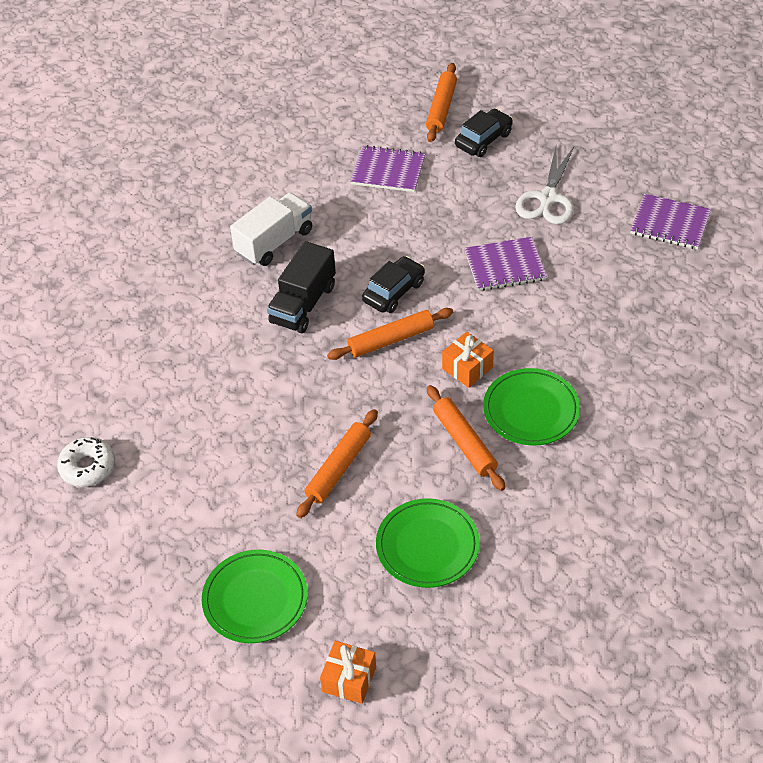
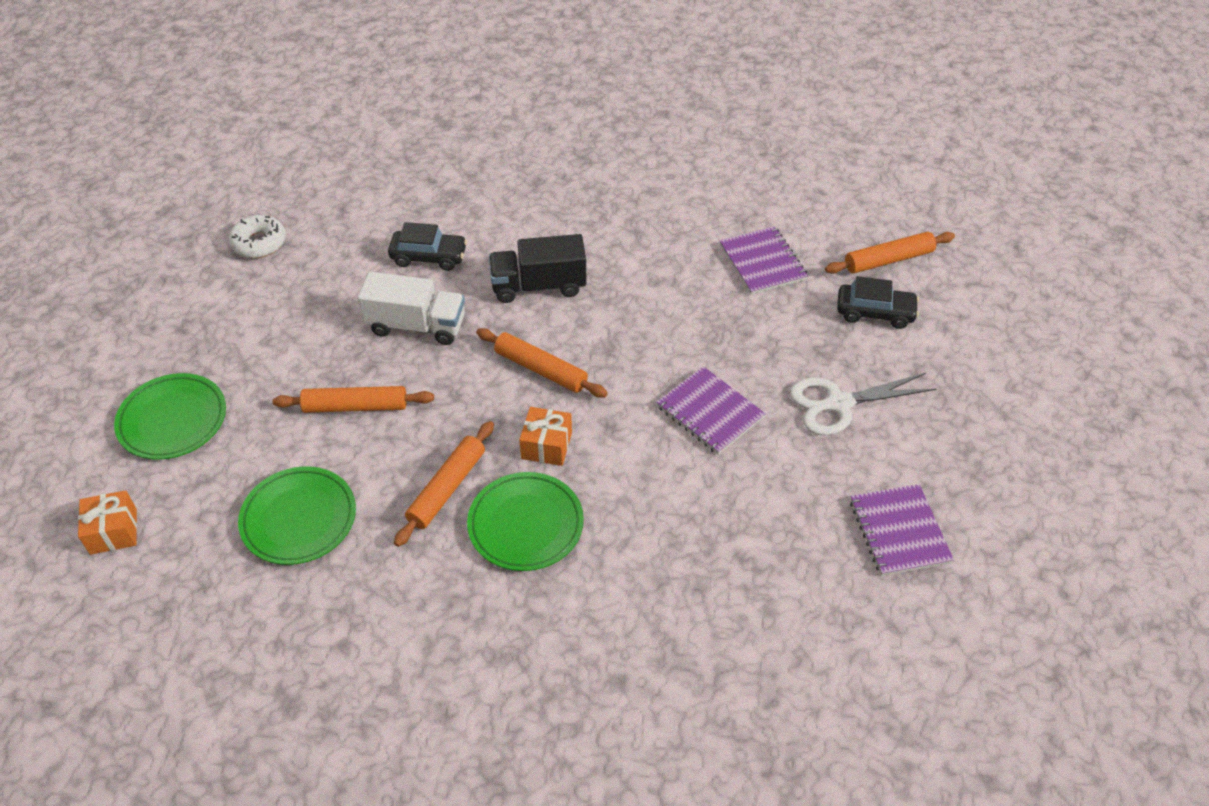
camera: 55 degrees right, 0 degrees up
(274, 242) = (600, 229): white truck -> white truck (416, 325)
(394, 292) = (605, 342): black car -> black car (429, 257)

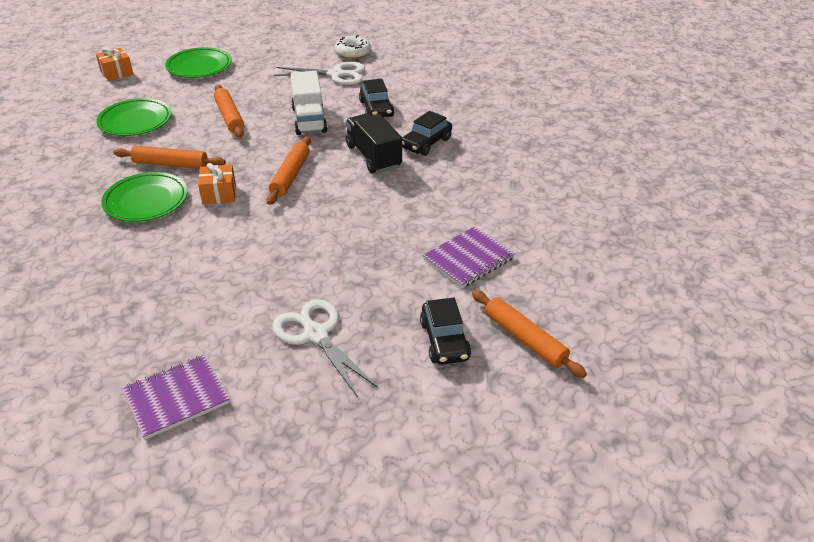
camera: 70 degrees right, 10 degrees down
(311, 273) = (336, 75): none -> white scissors
(534, 235) = (426, 143): none -> black car
(710, 412) = (278, 262): purple notebook -> none

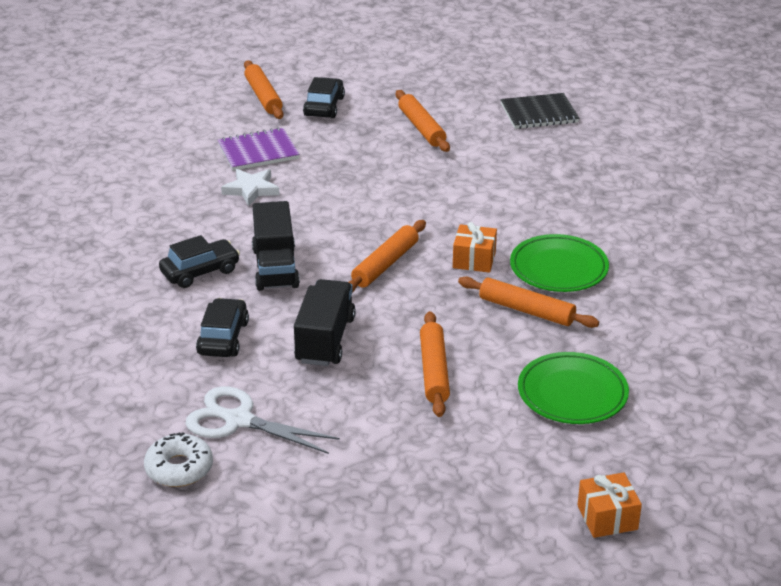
camera: 160 degrees left, 5 degrees down
(176, 398) = (539, 113): purple notebook -> black notebook
(199, 66) = (458, 498): green plate -> none
(309, 120) = (325, 340): white truck -> black truck
(316, 334) = (422, 128): white scissors -> orange rolling pin
(442, 216) = (251, 189): none -> white star

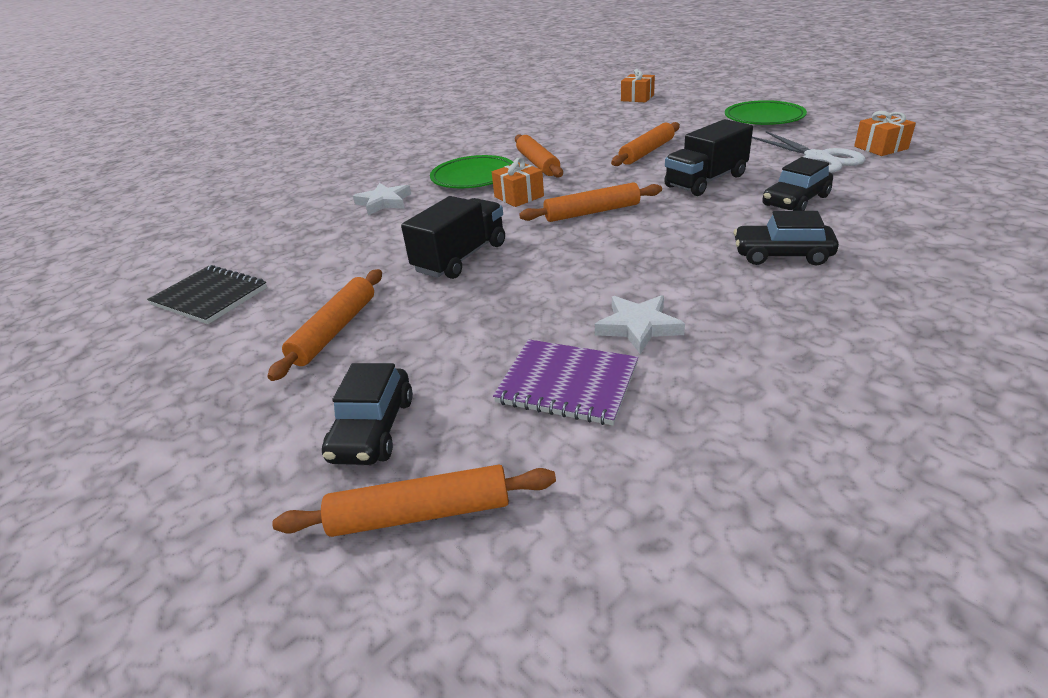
camera: 135 degrees left, 0 degrees up
(179, 468) = (880, 148): white donut -> orange gift
(263, 96) = (421, 513): orange rolling pin -> orange rolling pin turned 60 degrees clockwise
(275, 268) = (696, 236): black truck -> black truck (460, 258)
(324, 106) = (373, 429): black car -> black car turned 45 degrees counterclockwise
(572, 393) = (580, 129): green plate -> green plate (764, 118)
(583, 212) = (384, 202): none -> white star

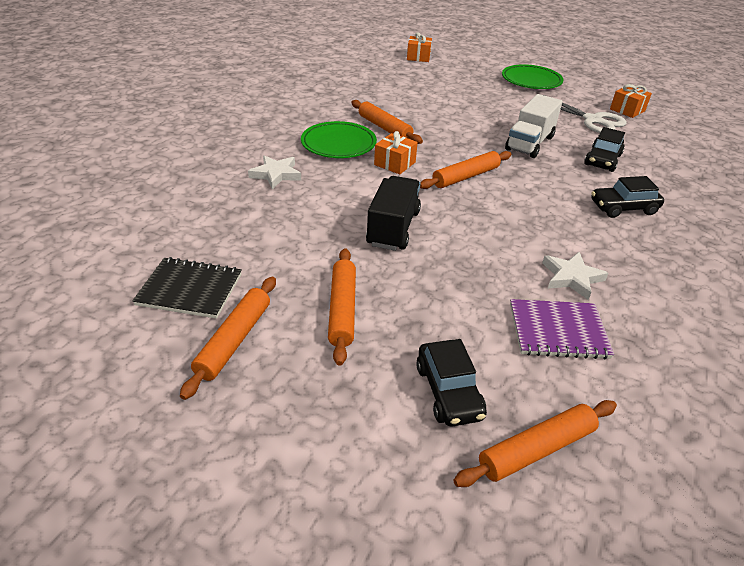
camera: 25 degrees left, 5 degrees up
(647, 152) = (466, 115): orange rolling pin -> orange rolling pin (234, 340)
(706, 181) = (529, 143): black truck -> white truck

